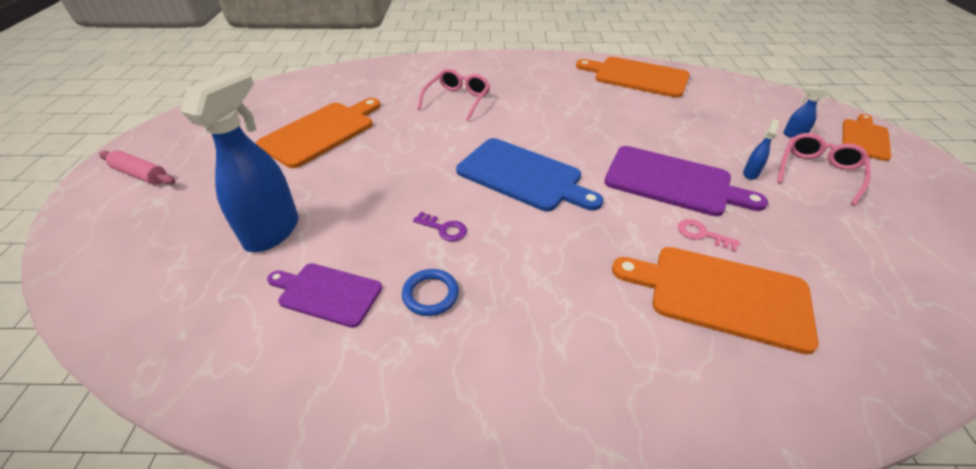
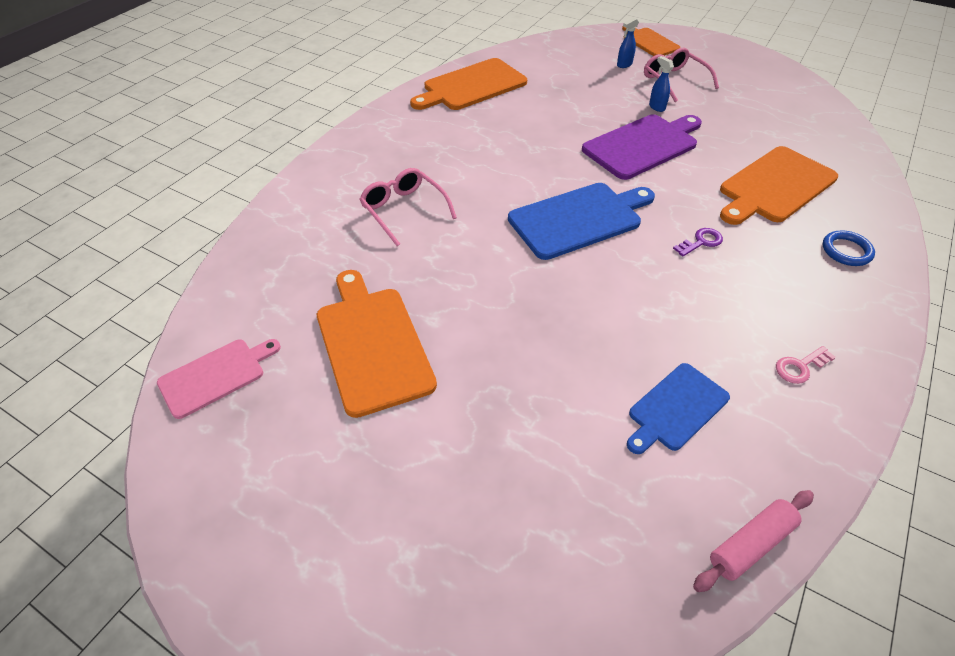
camera: 60 degrees left, 5 degrees up
(141, 174) = (317, 574): pink rolling pin -> pink rolling pin (750, 544)
(271, 95) = (215, 375): none -> pink cutting board
(273, 231) = (553, 434): blue spray bottle -> none
(327, 293) = (676, 408): purple cutting board -> blue cutting board
(430, 294) = (709, 335): blue ring -> blue ring (846, 251)
(444, 229) = (626, 298): purple key -> purple key (701, 242)
(702, 234) = (711, 163): pink key -> pink key (800, 367)

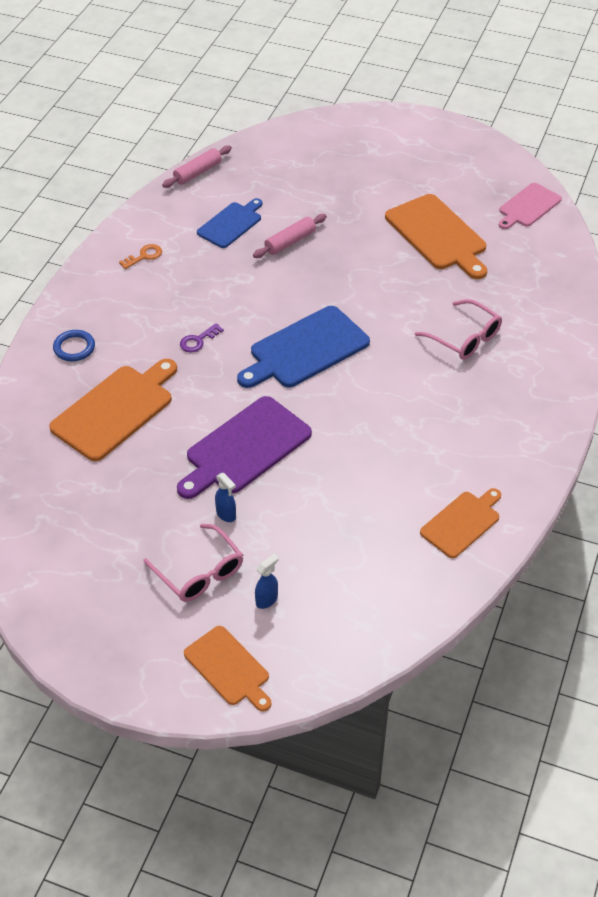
camera: 170 degrees right, 0 degrees up
(472, 86) = (462, 522): orange cutting board -> orange cutting board, size x0.62
(585, 362) = (290, 242): none -> pink rolling pin
(800, 367) = (144, 256): pink key -> orange key

